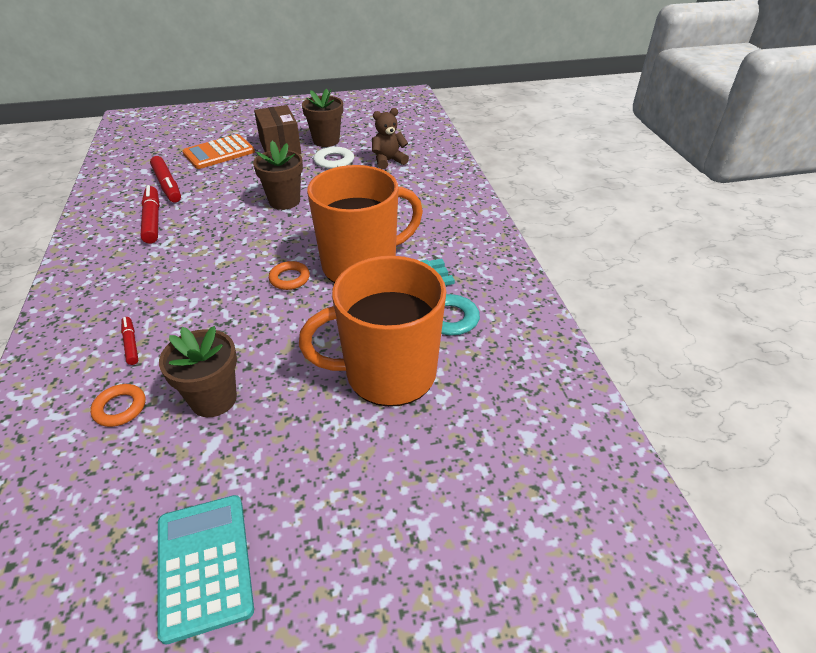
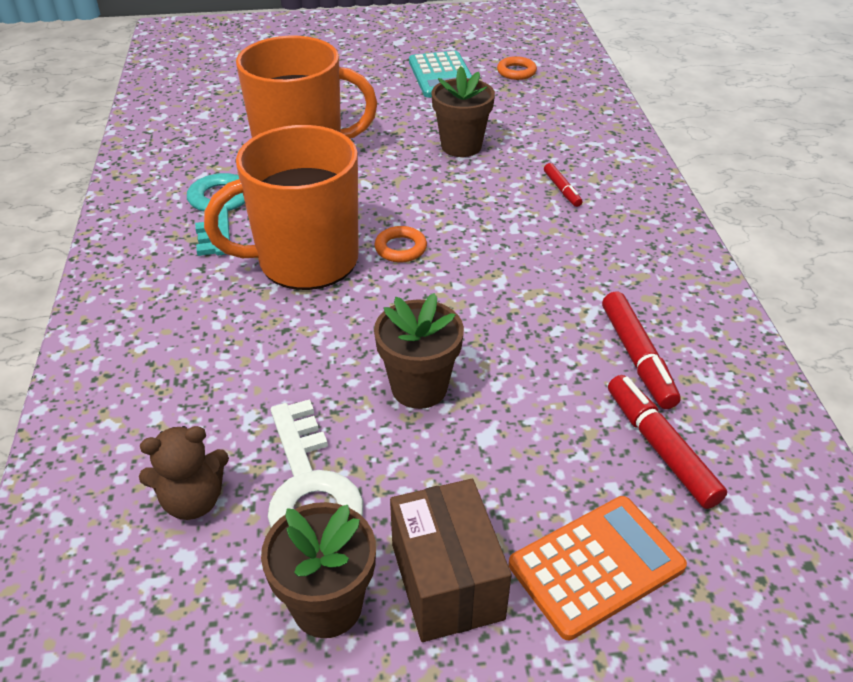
camera: 175 degrees left, 0 degrees up
(120, 408) = (541, 144): orange ring -> orange ring (516, 72)

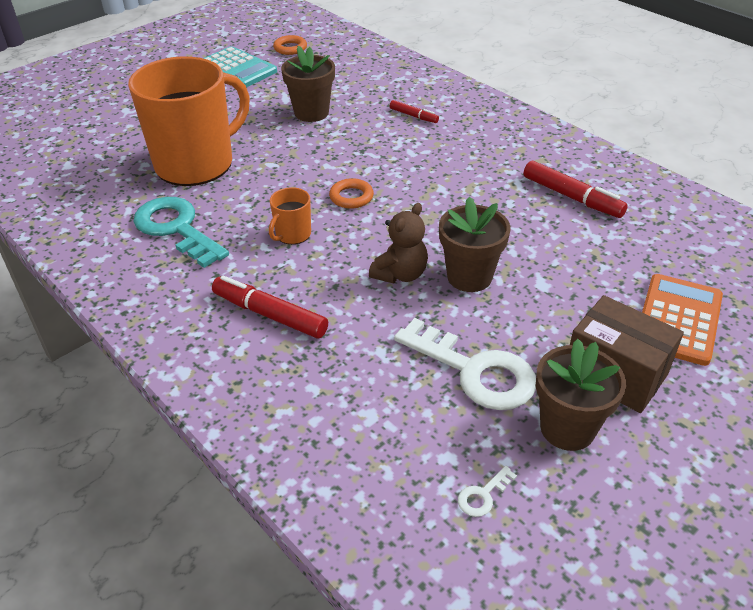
camera: 35 degrees left, 0 degrees up
(171, 616) = (483, 495): none -> white key
(193, 500) = (409, 422): brown teddy bear -> brown teddy bear (400, 274)
(305, 260) = (292, 234): orange mug -> orange mug, size x0.41
(660, 448) = (639, 240): red marker -> red marker (270, 314)

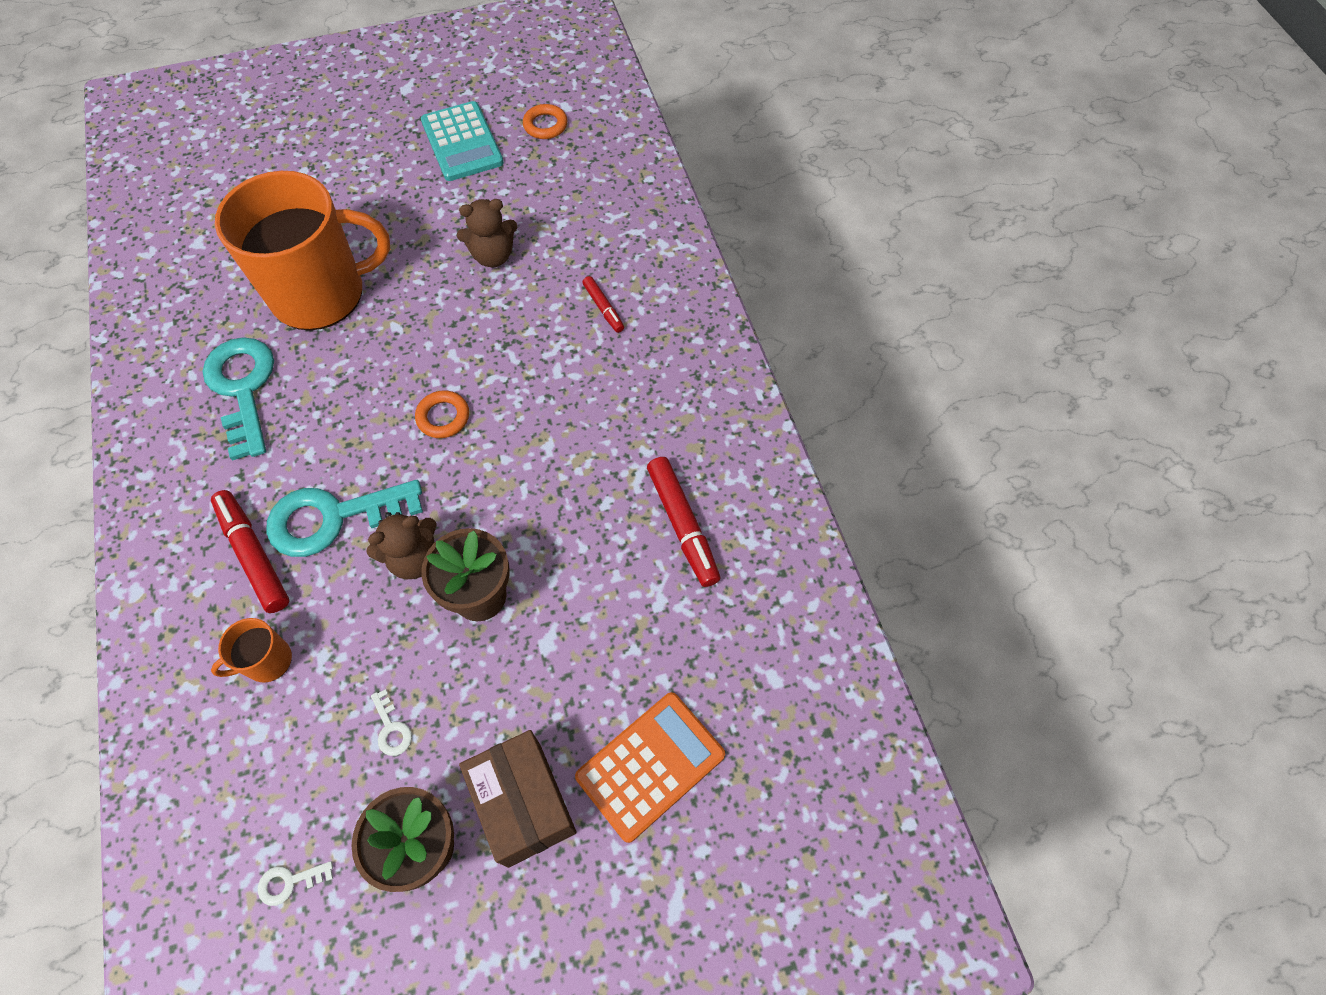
camera: 25 degrees right, 20 degrees up
(292, 234) = (347, 449): orange mug -> orange mug (267, 661)
(311, 113) = (493, 256): brown flower pot -> brown teddy bear
(316, 273) = (333, 518): none -> turquoise key
(475, 371) = (391, 728): white key -> white key, size x0.40

